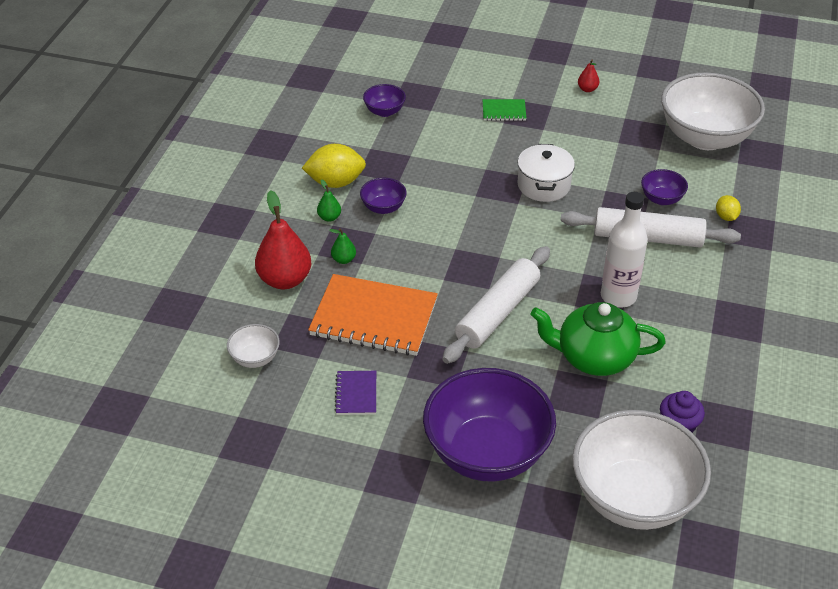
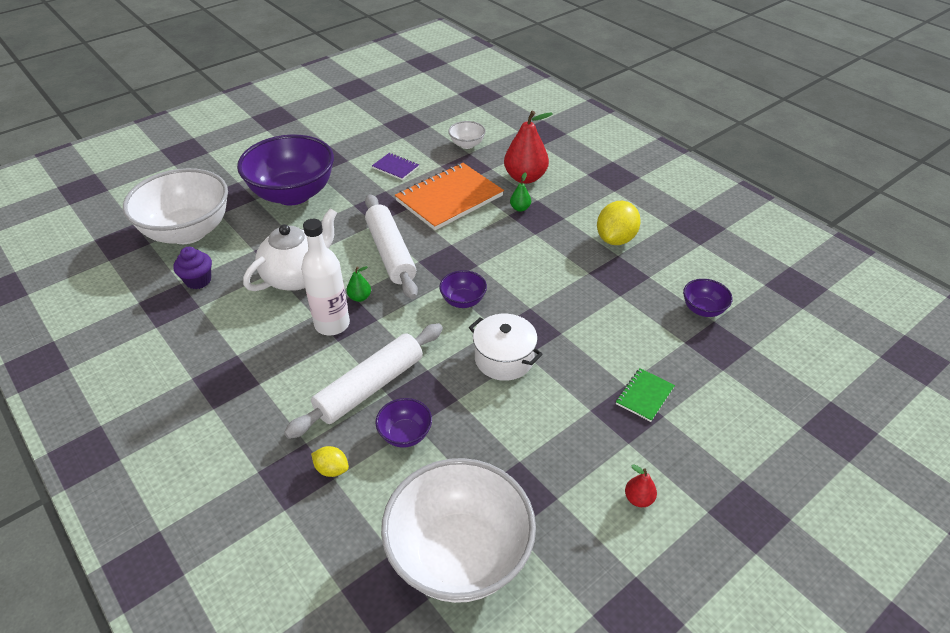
camera: 125 degrees right, 0 degrees up
(329, 217) = (574, 220): green pear -> green pear (360, 297)
(383, 207) = (561, 250): purple bowl -> purple bowl (463, 301)
(593, 357) = (297, 276): green teapot -> white teapot

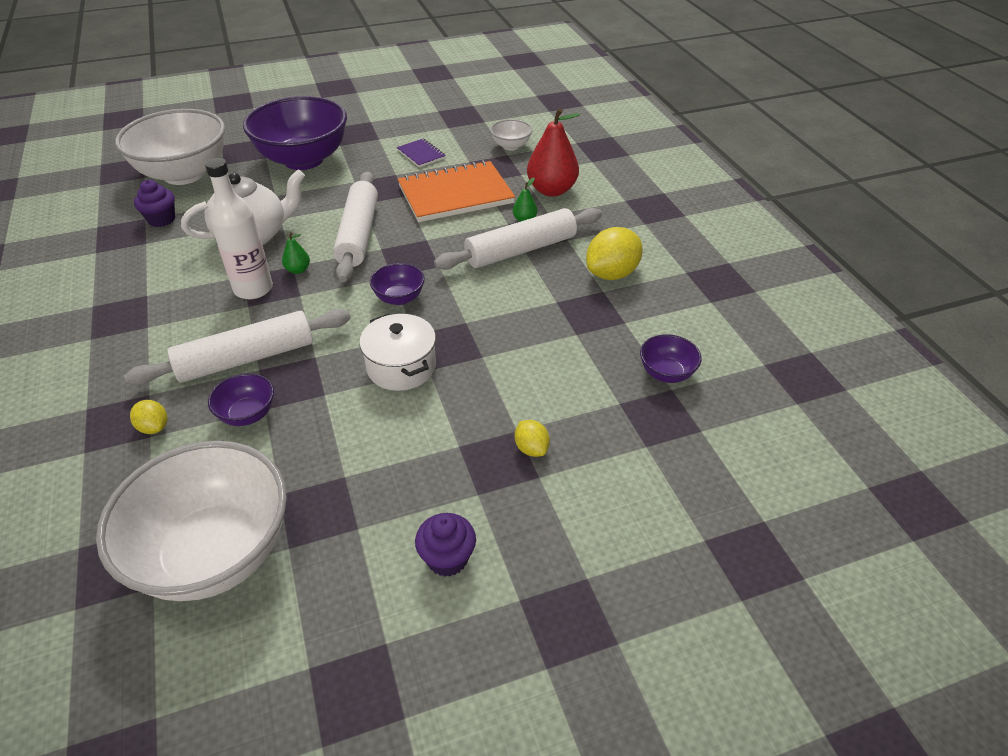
camera: 20 degrees right, 0 degrees up
(534, 235) = (521, 250): none -> white rolling pin
(638, 499) = (447, 558): red pear -> purple cupcake
(644, 396) = (531, 448): green notebook -> yellow lemon

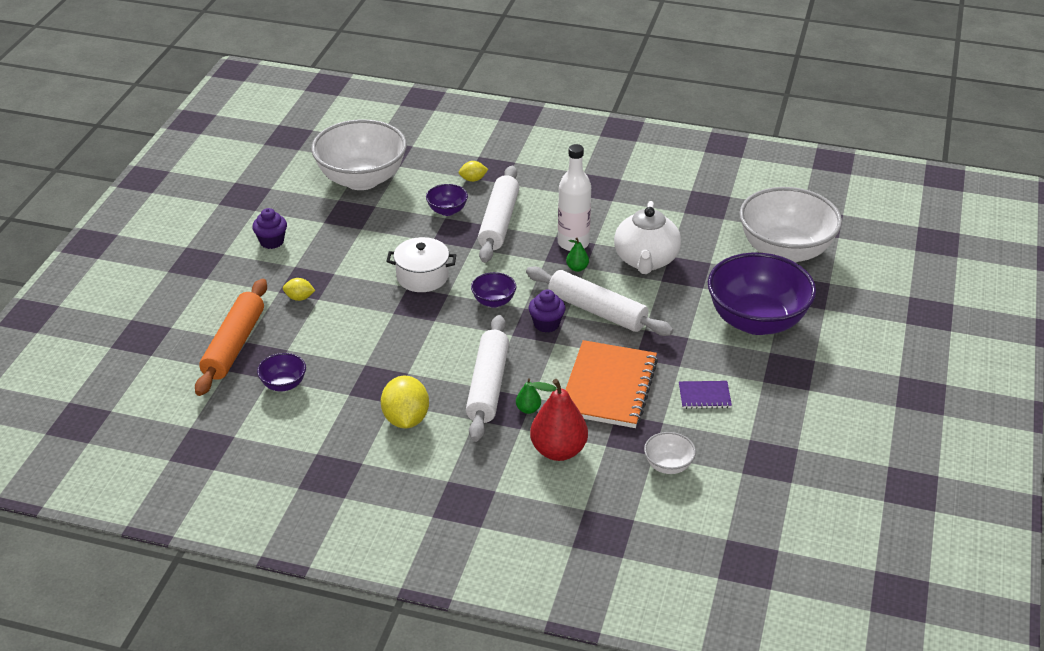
camera: 125 degrees right, 5 degrees down
(161, 219) = (713, 225): purple cupcake -> purple cupcake (546, 324)
(662, 452) = (234, 345): none -> orange rolling pin

